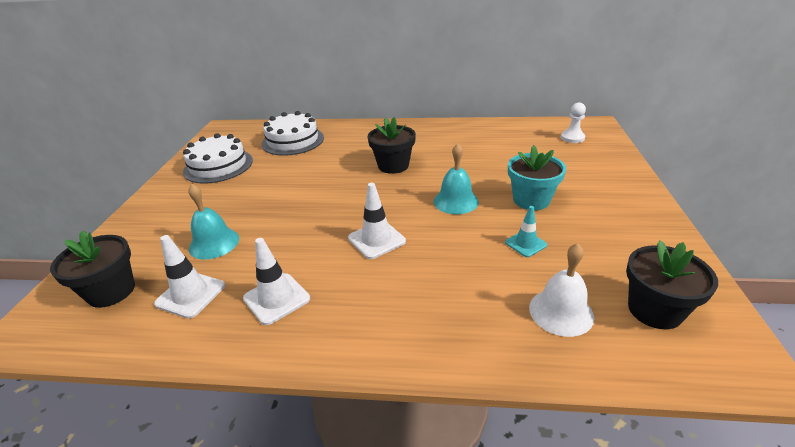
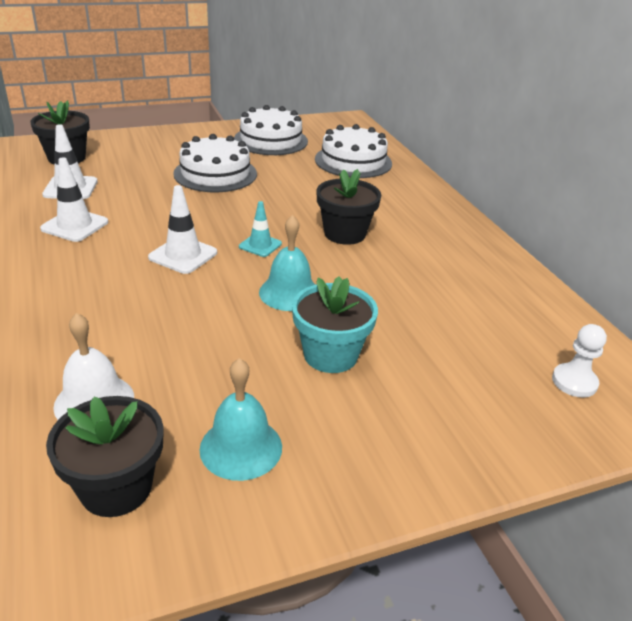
camera: 60 degrees right, 0 degrees up
(214, 243) = (142, 176): turquoise bell -> turquoise bell (241, 447)
(251, 202) = (215, 174): none -> white cake
(525, 244) = (220, 361): turquoise traffic cone -> turquoise traffic cone (260, 245)

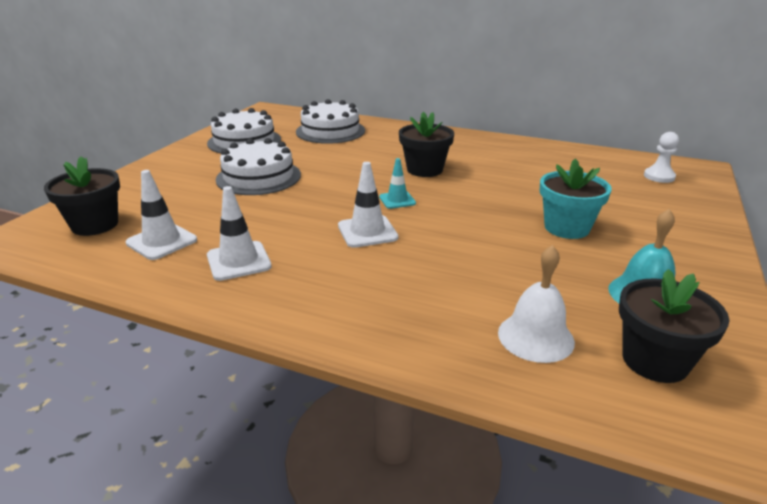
camera: 45 degrees left, 5 degrees down
(289, 293) = (475, 213): turquoise bell -> none

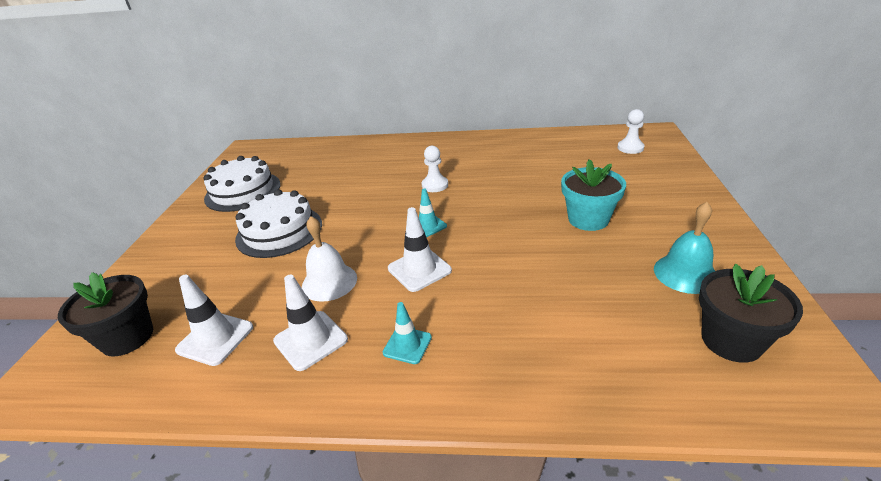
camera: 15 degrees left, 5 degrees up
(320, 285) = (407, 345): none -> turquoise traffic cone
(330, 131) = (324, 161): white cake -> none
(424, 169) = (435, 185): black flower pot -> white pawn
(535, 337) = (627, 346): white bell -> white bell (329, 282)

